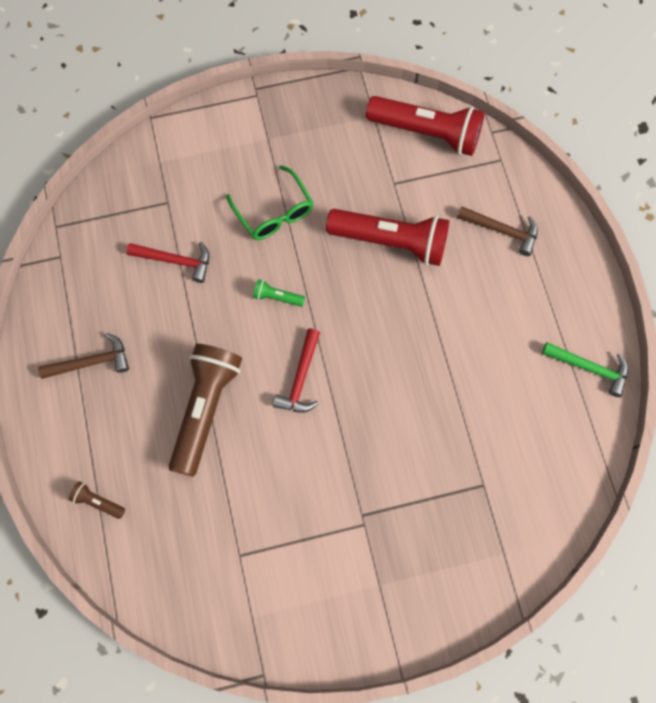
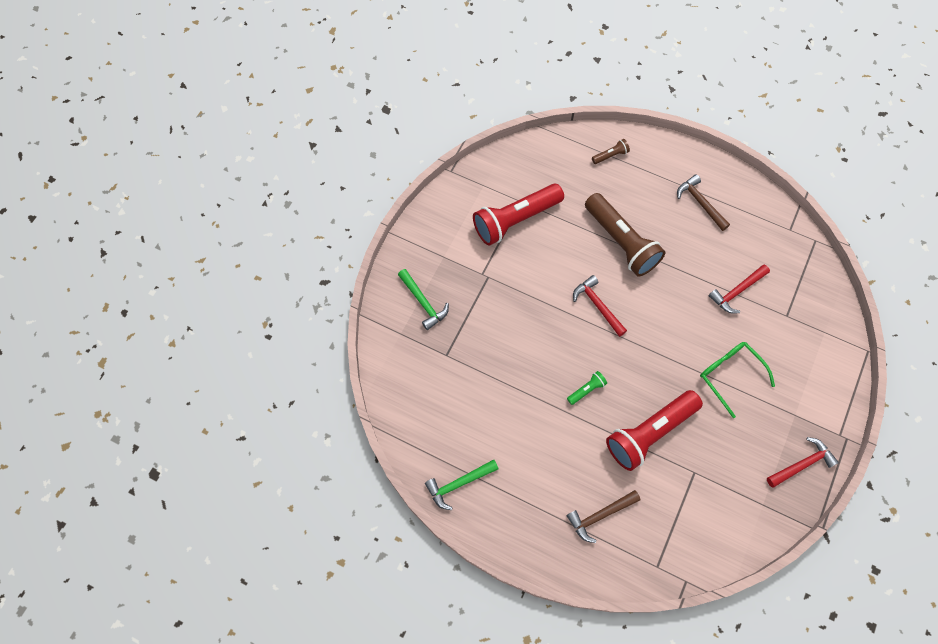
camera: 130 degrees right, 5 degrees down
(91, 362) = (700, 203): brown hammer -> brown hammer turned 120 degrees clockwise
(274, 212) = (730, 375): green glasses -> green glasses turned 45 degrees clockwise
(277, 297) = (664, 332): green flashlight -> green flashlight (586, 390)
(310, 108) = (802, 464): none -> red hammer
(426, 133) = (720, 531): red flashlight -> red flashlight (515, 220)
(450, 560) = (423, 302): none -> green hammer

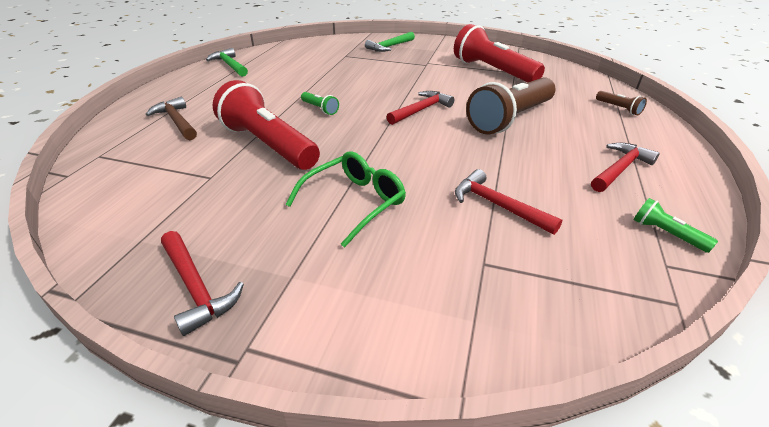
camera: 80 degrees right, 30 degrees down
(700, 203) = (620, 169): brown hammer -> red hammer
(766, 215) = (666, 234): none -> green flashlight

